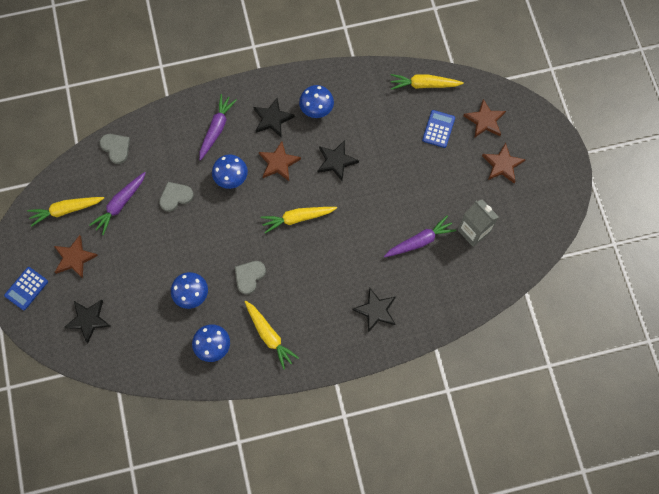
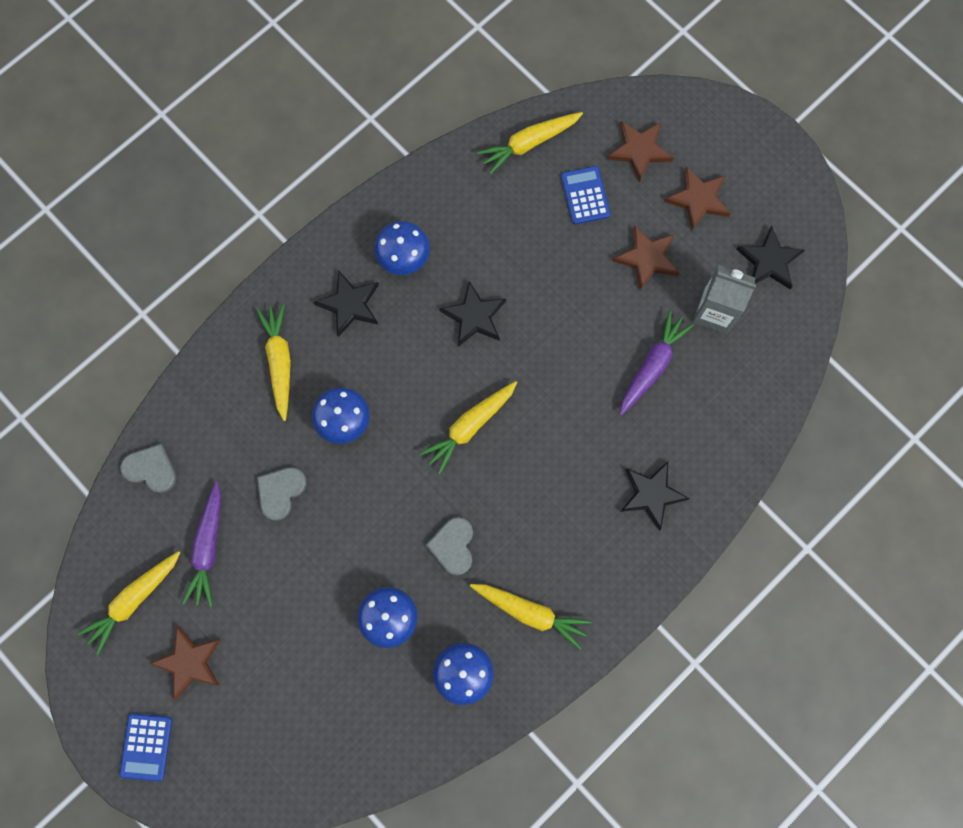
camera: 30 degrees left, 5 degrees up
(88, 320) = (264, 739): black star -> black star (769, 261)
(216, 129) = (279, 362): purple carrot -> yellow carrot
(278, 163) = (396, 362): brown star -> brown star (647, 258)

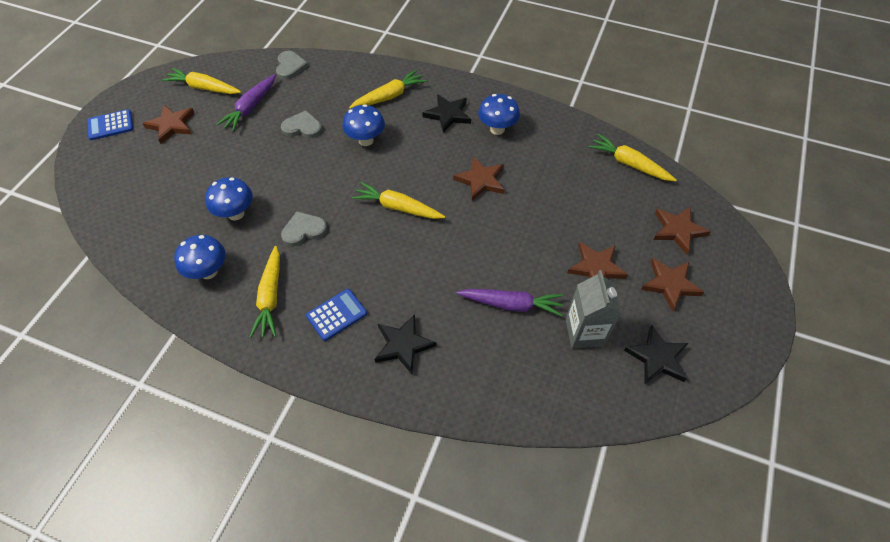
camera: 65 degrees right, 20 degrees down
(208, 547) = (251, 107): purple carrot -> purple carrot turned 45 degrees counterclockwise
(474, 316) = (480, 180): black star -> brown star
(585, 195) = (616, 210): blue calculator -> blue calculator (336, 315)

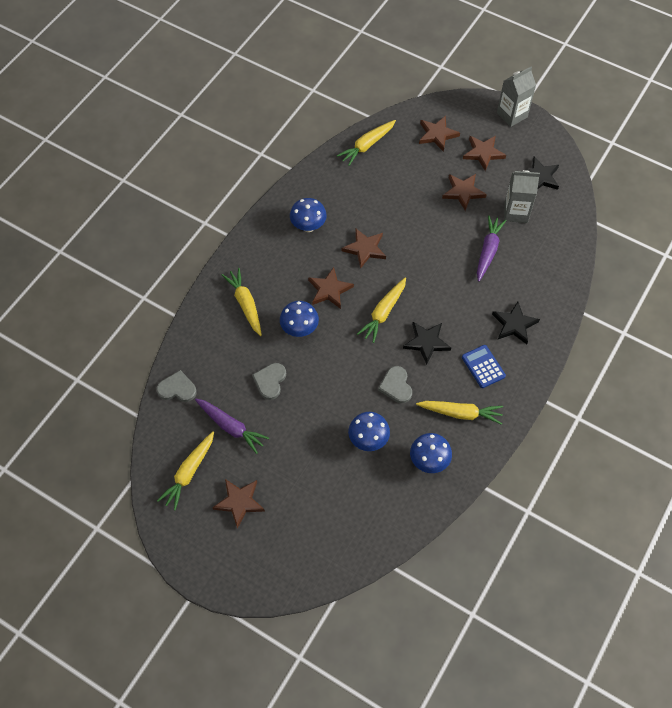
camera: 80 degrees left, 5 degrees up
(110, 125) = (225, 564): blue calculator -> none
(419, 157) = (329, 290): none -> brown star
(448, 115) = (281, 260): black star -> black star (426, 342)
(754, 313) = (512, 115): none -> grey carton

